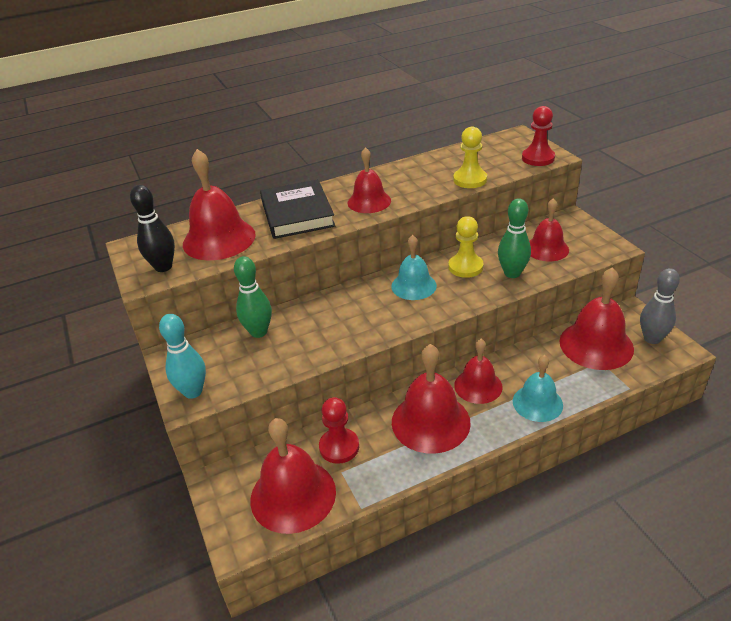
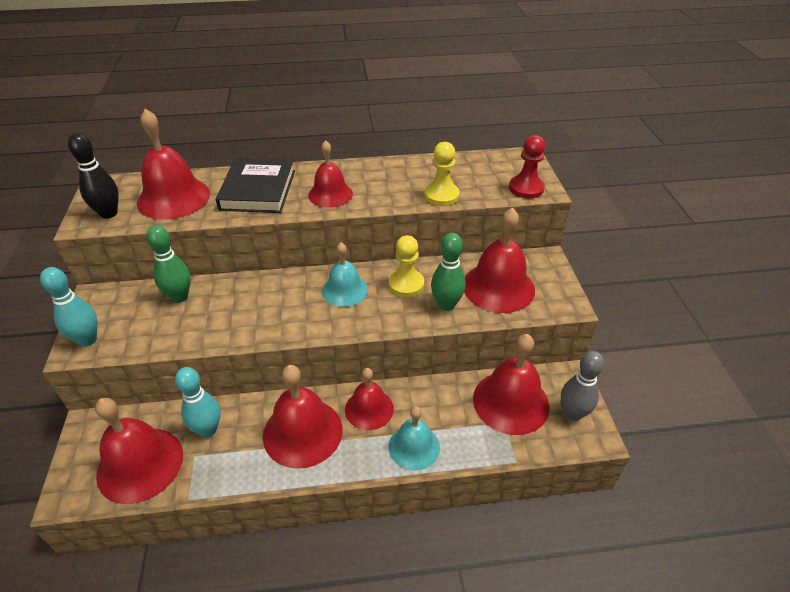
camera: 15 degrees right, 5 degrees up
(339, 447) = (208, 429): red pawn -> turquoise bowling pin
(546, 248) = (498, 287): red bell -> red bell, size x1.57

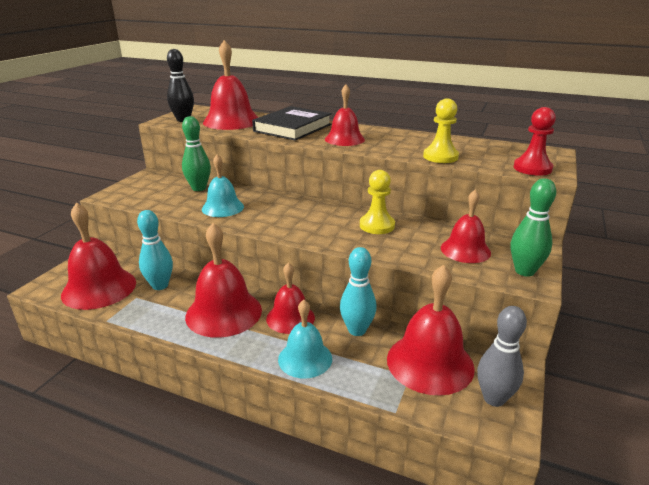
camera: 30 degrees right, 15 degrees down
(87, 340) = (120, 193): turquoise bowling pin -> turquoise bowling pin (357, 330)
(345, 290) = (321, 215): turquoise bell -> turquoise bell (222, 207)
(446, 304) = (401, 247): green bowling pin -> green bowling pin (524, 271)
(498, 287) = (465, 250): red bell -> red bell, size x0.64

